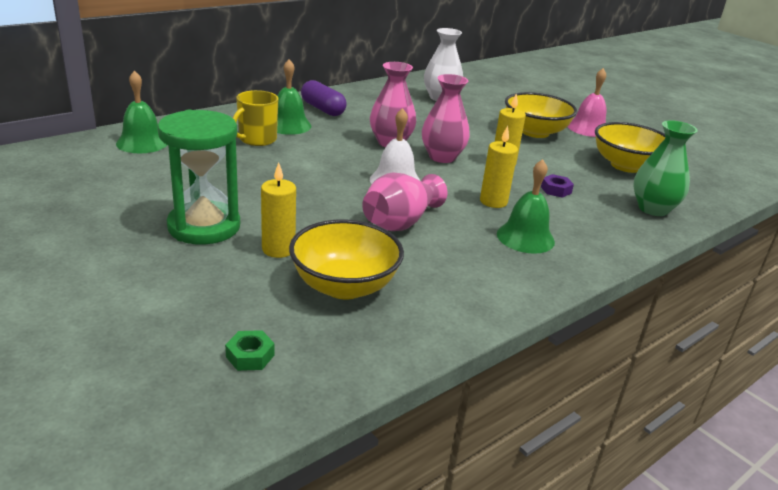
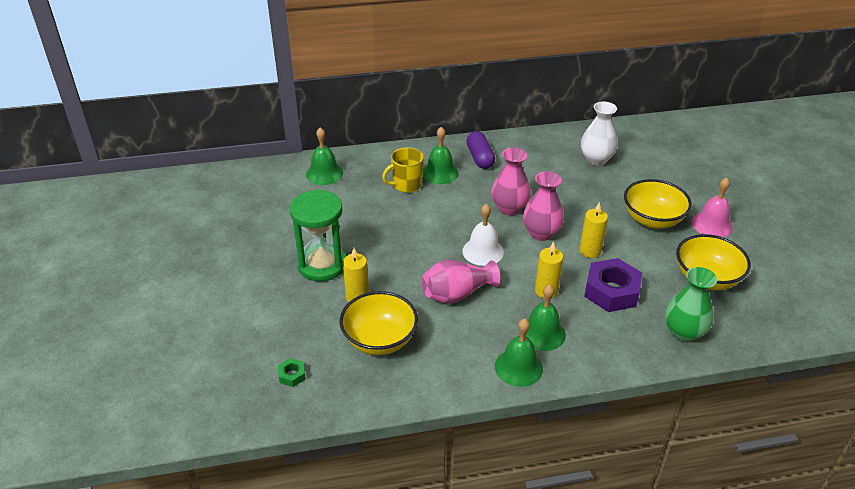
camera: 30 degrees right, 10 degrees up
(531, 274) = (518, 367): none -> green bell
(556, 190) = (611, 291): purple nut -> purple nut, size x2.22

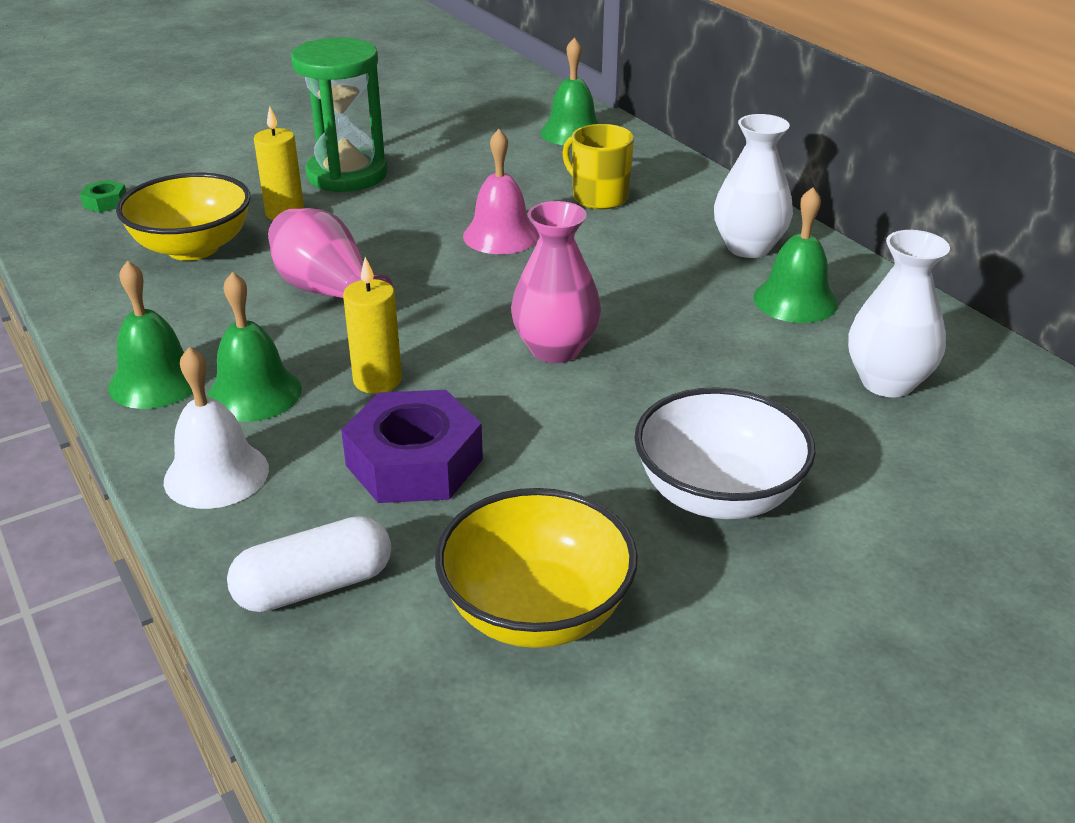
camera: 70 degrees right, 5 degrees down
(440, 173) = (662, 219): green bell -> green bell (795, 300)
(480, 158) = (748, 247): purple capsule -> white vase
(483, 251) = (459, 297): white bell -> white bell (216, 474)
(509, 208) = (610, 303): pink vase -> none
(590, 251) = (536, 417): yellow candle -> none
(652, 220) = (717, 494): yellow bowl -> white bowl
(683, 333) = (314, 586): green vase -> white capsule
(712, 224) = (778, 604): pink bell -> pink bell (501, 235)

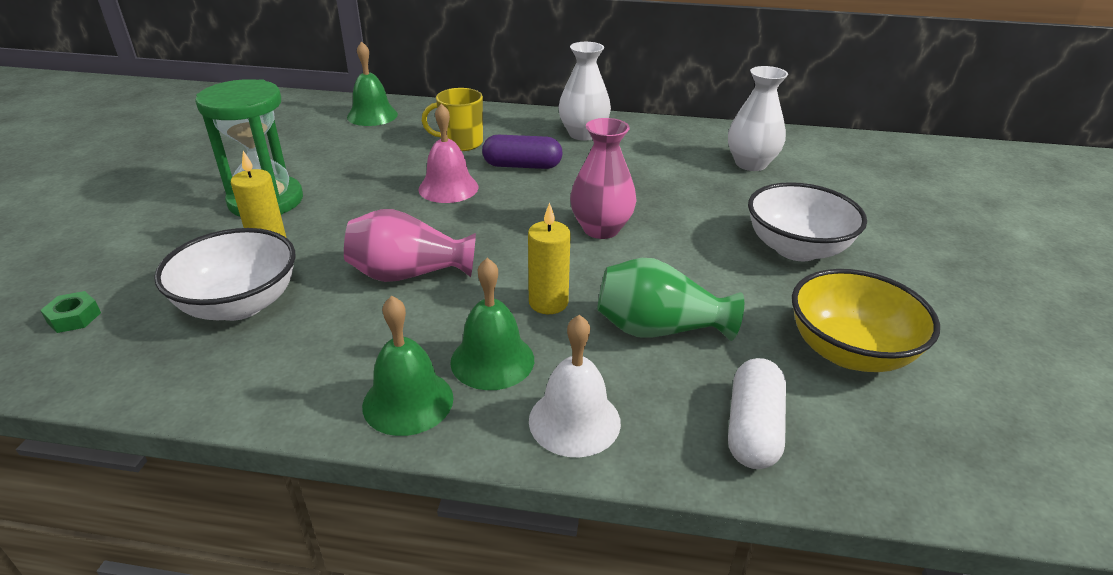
camera: 50 degrees left, 0 degrees up
(193, 248) = (240, 304): yellow bowl -> white bowl
(414, 462) = (658, 329): purple nut -> green vase
(610, 249) = (522, 166): none -> purple capsule
(795, 300) = (650, 148): green bell -> none

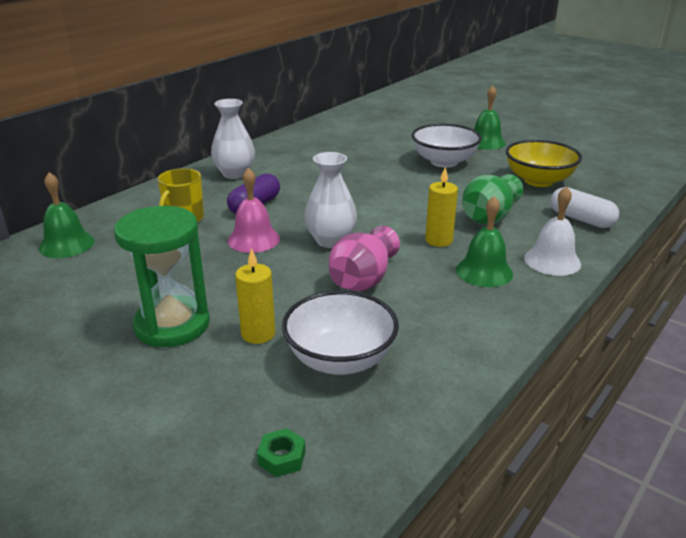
camera: 60 degrees left, 5 degrees down
(408, 401) = (506, 307): green bell -> green bell (486, 142)
(601, 229) = (371, 203): pink vase -> none
(751, 164) = (342, 142): white vase -> white vase (330, 240)

